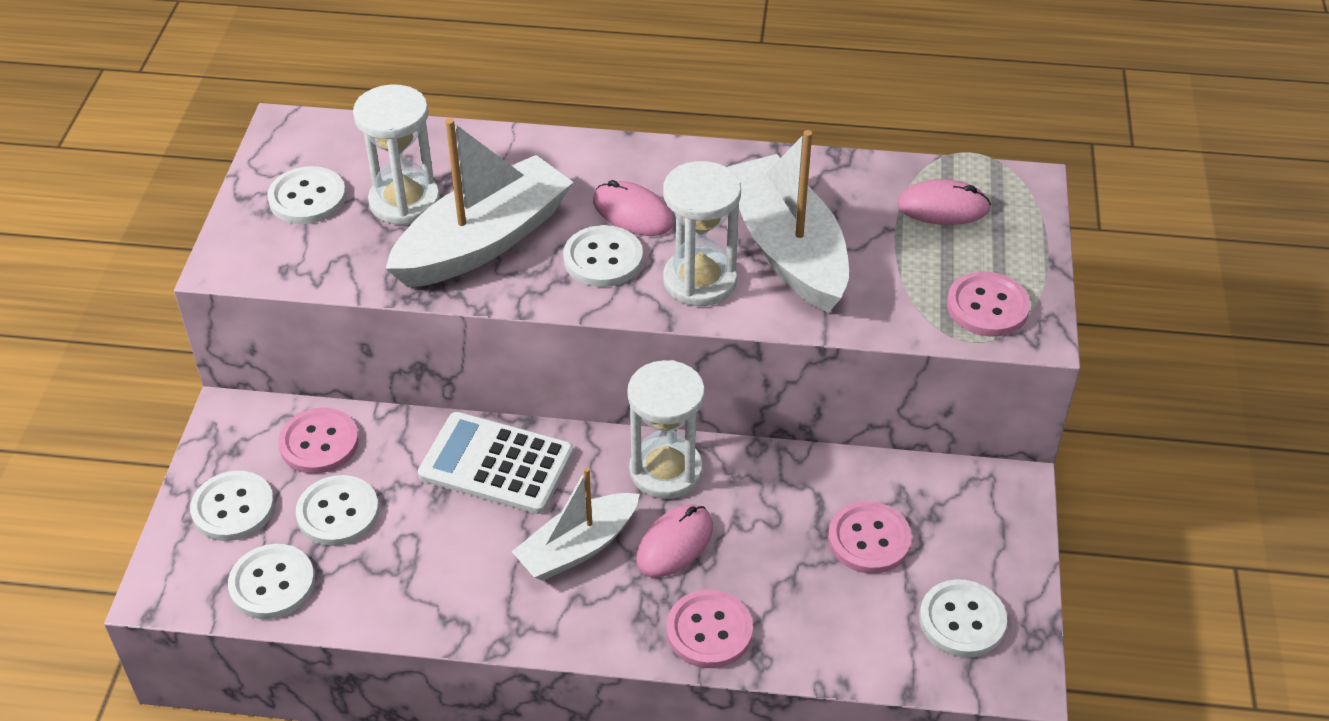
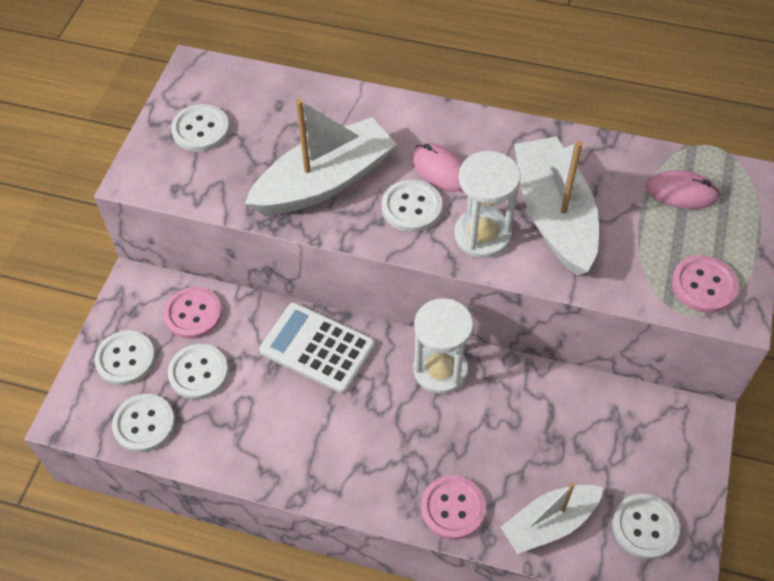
camera: 10 degrees right, 10 degrees up
(404, 202) = (271, 141): white hourglass -> none
(578, 547) = (366, 425): white boat -> white boat (549, 523)
(675, 543) = (438, 432): pink mouse -> none
(869, 539) = (584, 448): pink button -> none

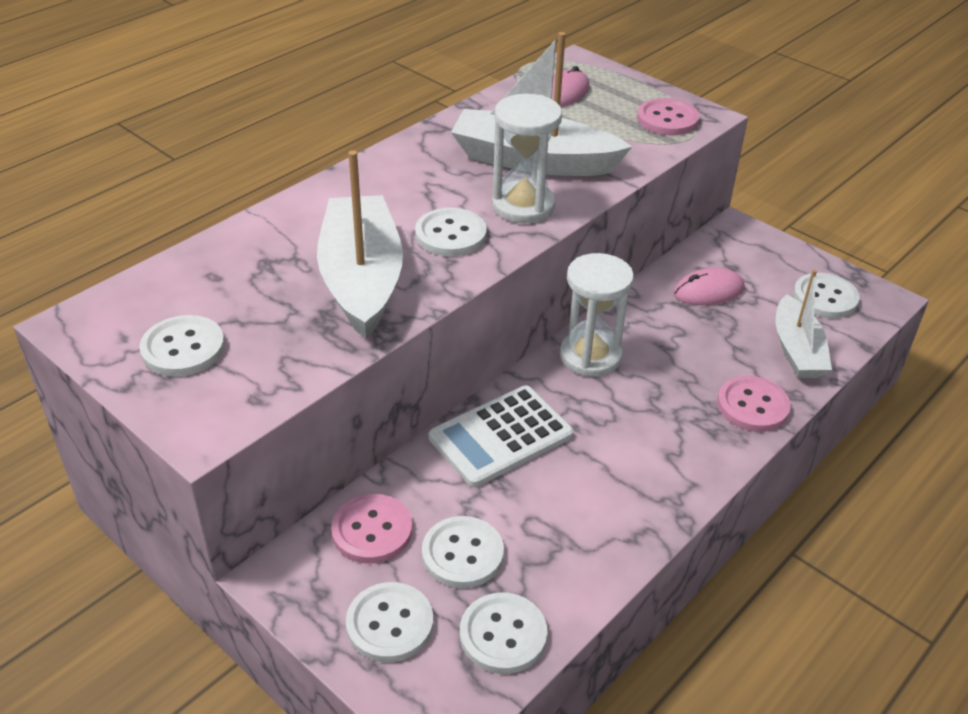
camera: 65 degrees left, 15 degrees down
(440, 170) = (419, 202): pink mouse -> pink mouse (708, 291)

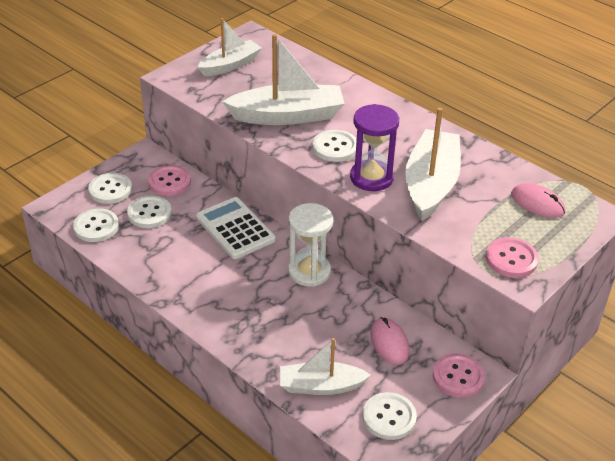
camera: 90 degrees right, 0 degrees up
(183, 348) = (230, 65): white button -> white boat
(523, 206) = (371, 178): white hourglass -> purple hourglass
(752, 406) = (259, 350): pink button -> pink button (458, 377)

